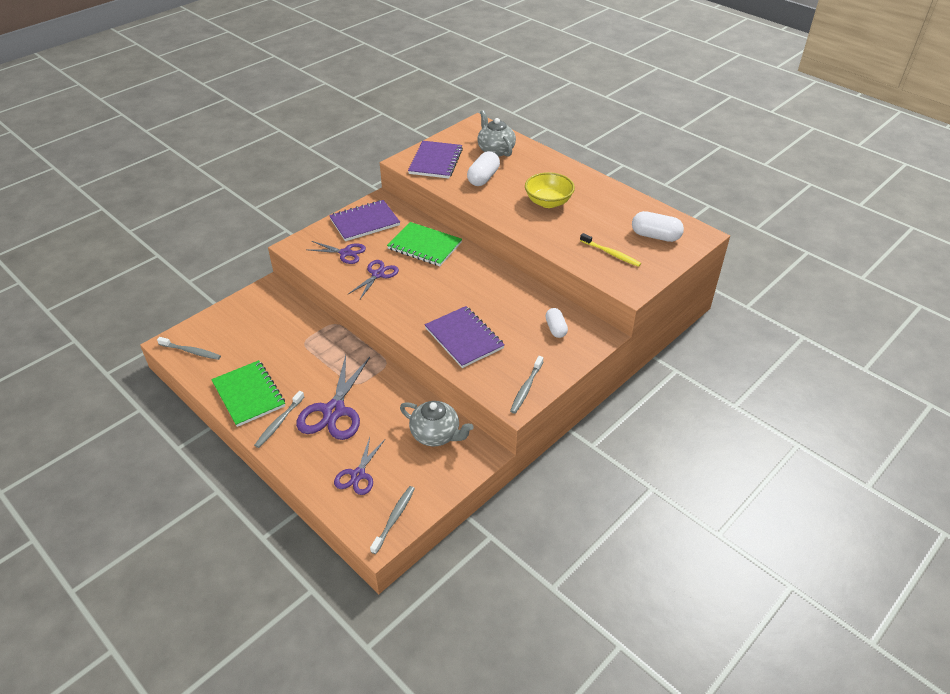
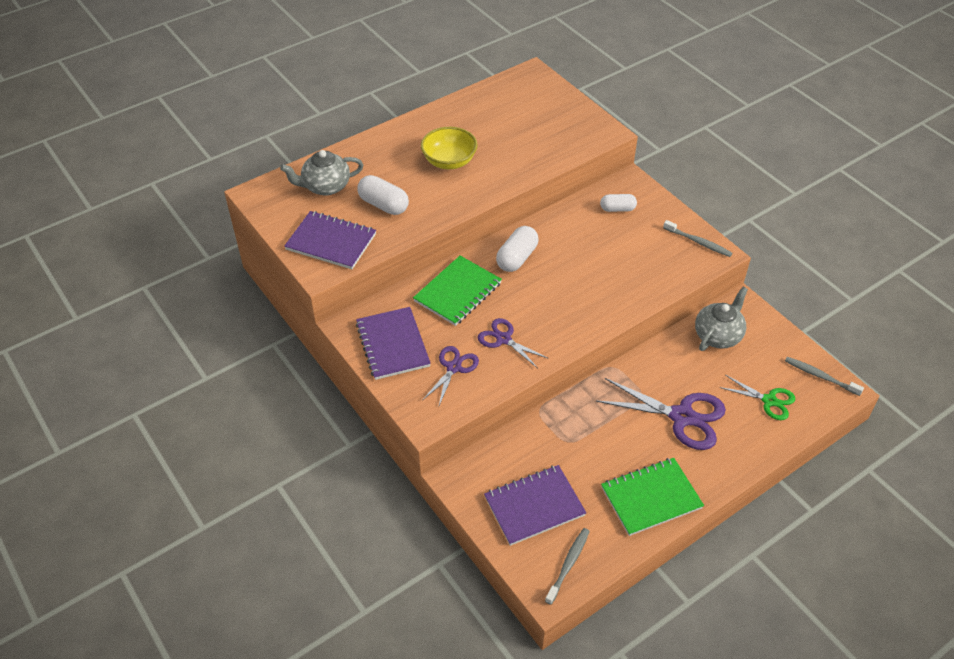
camera: 80 degrees left, 5 degrees up
(279, 422) = (696, 467): grey toothbrush -> none
(358, 475) = (769, 401): purple scissors -> green scissors
(464, 338) = (624, 277): purple notebook -> purple notebook (534, 506)
(610, 253) = (550, 134): yellow toothbrush -> none
(655, 236) = (528, 100): white capsule -> white capsule (517, 258)

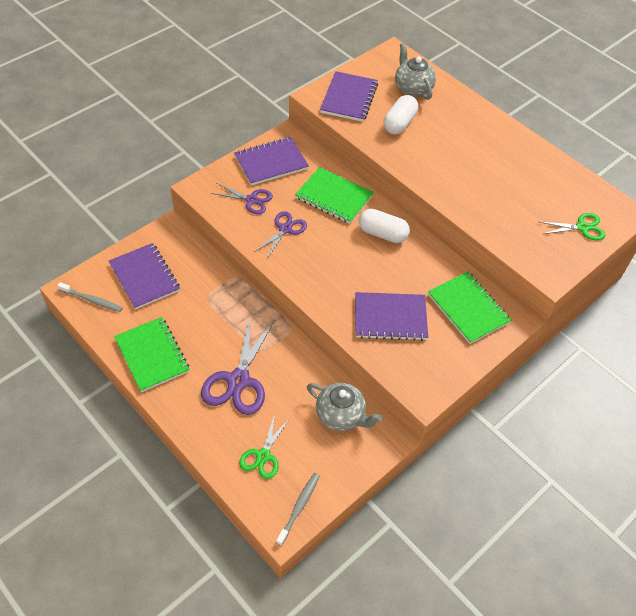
camera: 80 degrees right, 5 degrees up
(449, 161) = (467, 160): yellow bowl -> none
(549, 102) = (582, 227): none -> green scissors
(617, 209) = (468, 308): white capsule -> green notebook
(629, 265) = (390, 318): none -> purple notebook
(698, 242) = (436, 377): grey toothbrush -> none

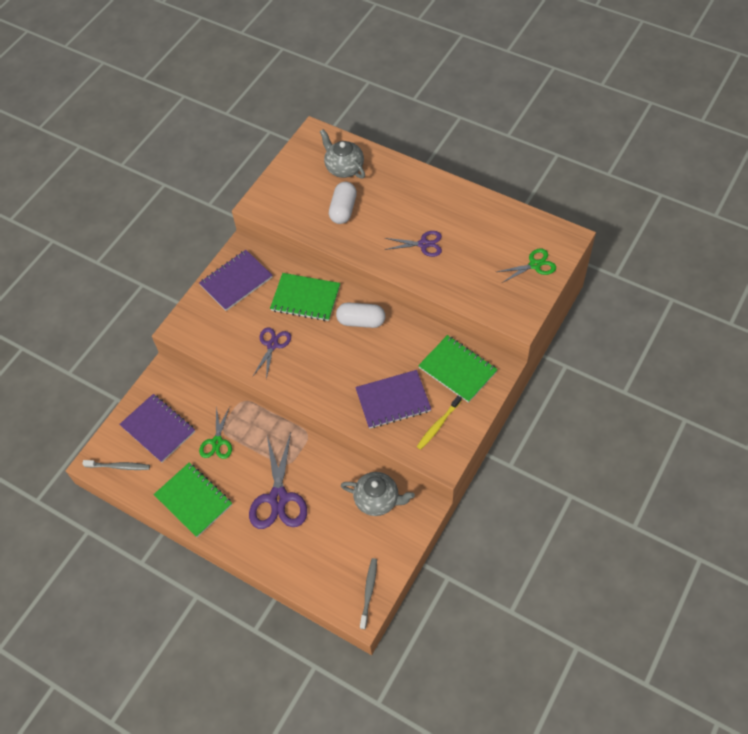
camera: 10 degrees left, 5 degrees up
(251, 200) = (231, 326): purple scissors -> purple scissors (424, 244)
(263, 456) = (323, 558): green scissors -> green scissors (217, 442)
(349, 98) = (288, 197): purple notebook -> none
(430, 356) = (438, 425): none -> yellow toothbrush

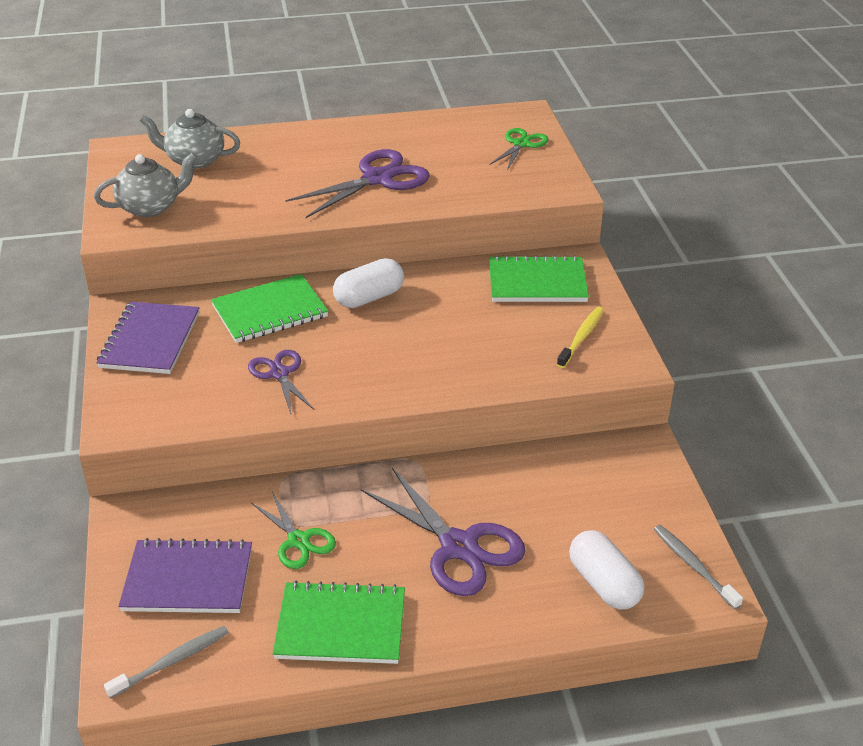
camera: 45 degrees left, 20 degrees down
(343, 210) = (239, 192): white capsule -> white capsule (604, 584)
(378, 500) = (583, 470): grey teapot -> grey teapot (151, 207)
(393, 400) = (501, 344): purple notebook -> none
(424, 244) = (378, 179): purple scissors -> purple scissors, size x1.70
(438, 425) = (581, 337): yellow toothbrush -> yellow toothbrush turned 150 degrees counterclockwise

